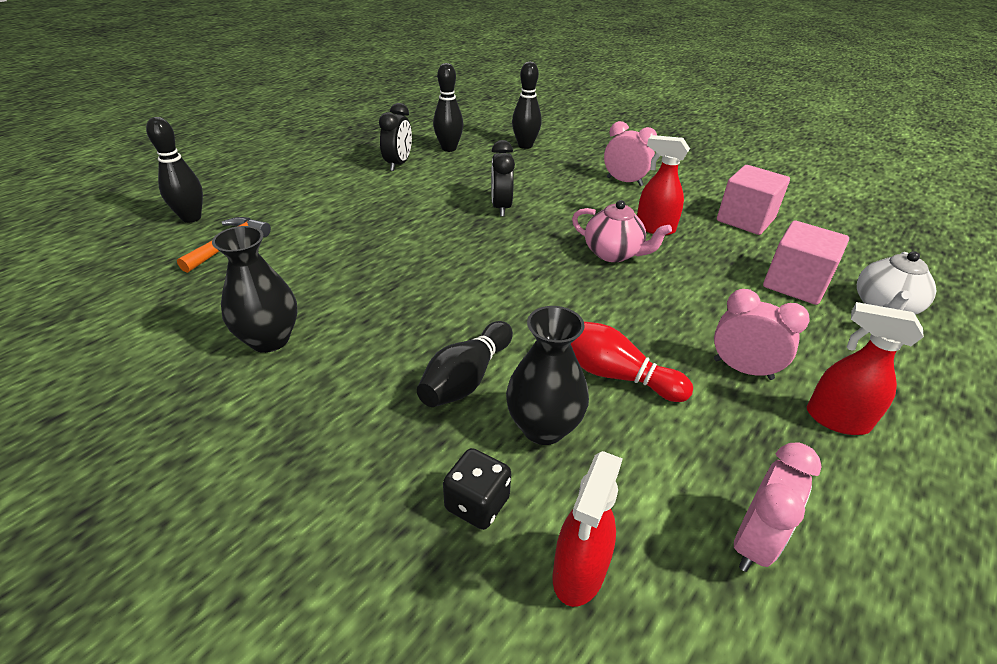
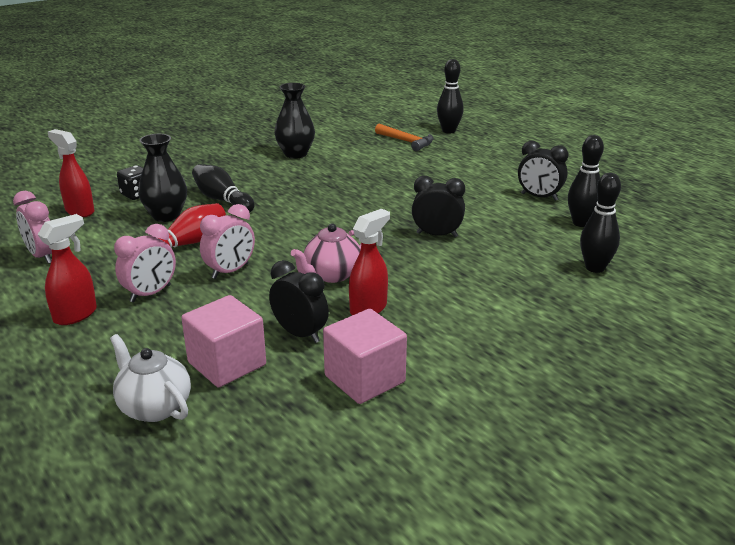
camera: 105 degrees right, 10 degrees down
(624, 182) = (484, 316): pink clock -> pink clock (230, 271)
(720, 255) = (300, 334): none -> black clock

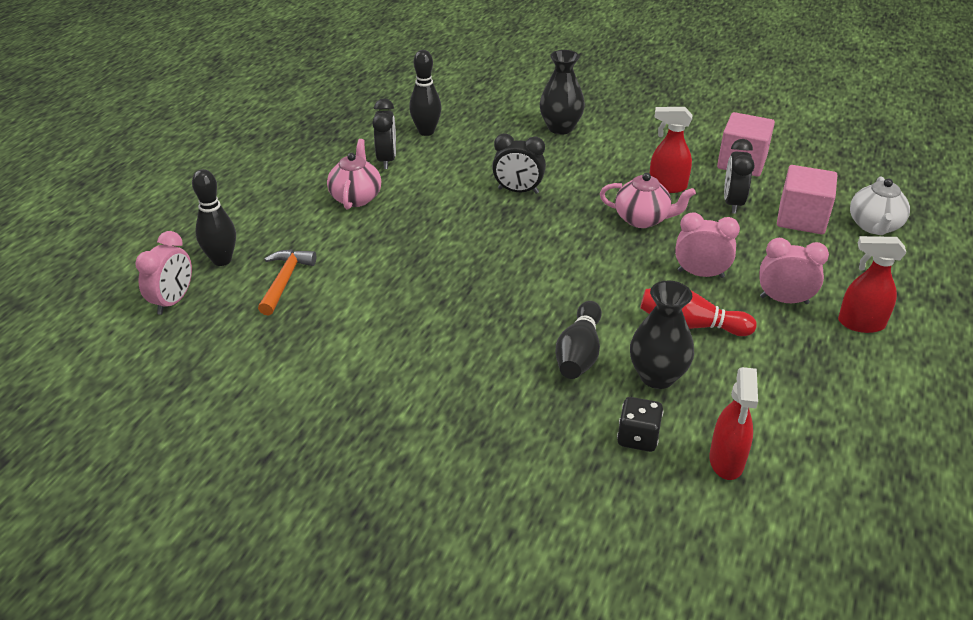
camera: 120 degrees left, 10 degrees up
(42, 256) = (829, 417): pink clock -> pink clock (173, 301)
(295, 154) = (395, 358): black vase -> black vase (560, 128)
(437, 235) = (518, 191): black clock -> black clock turned 60 degrees counterclockwise
(488, 176) = (356, 197): none -> pink teapot
(595, 268) = (502, 114): black bowling pin -> none

